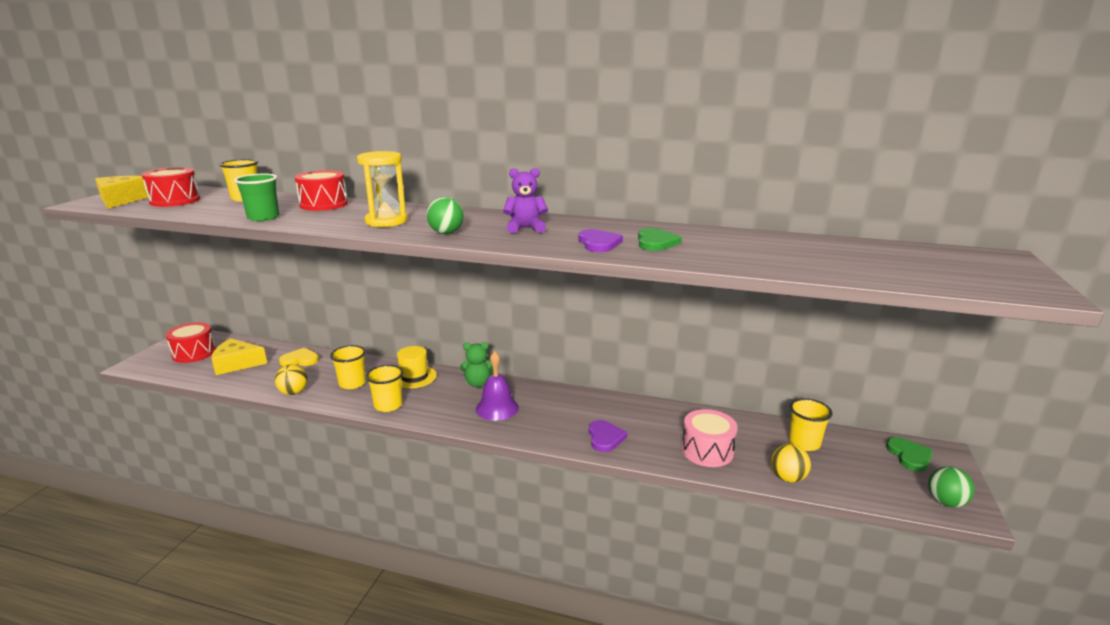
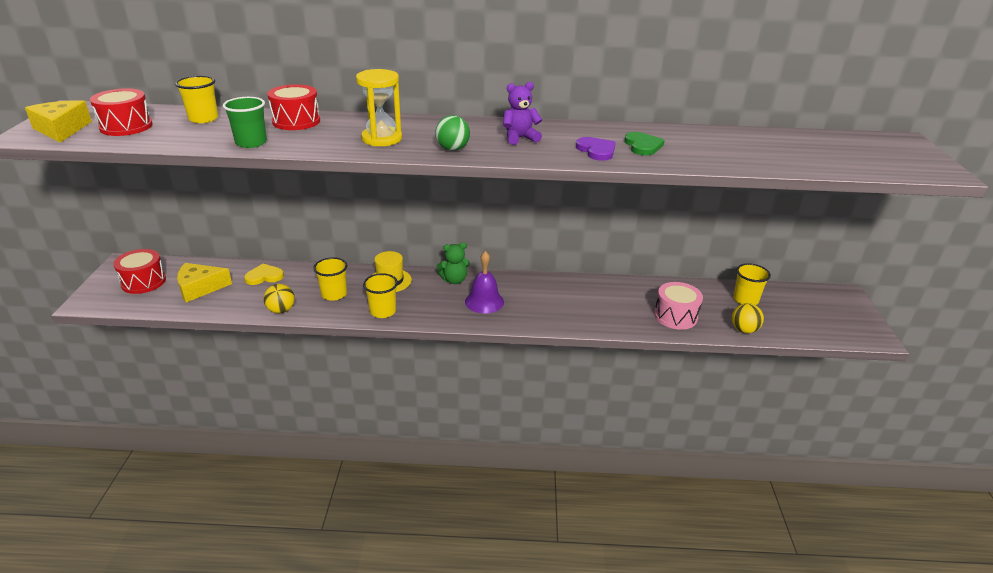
camera: 15 degrees left, 10 degrees up
(605, 437) = (590, 316): purple heart -> none
(909, 456) = (823, 300): green heart -> none
(946, 502) = (858, 332): green ball -> none

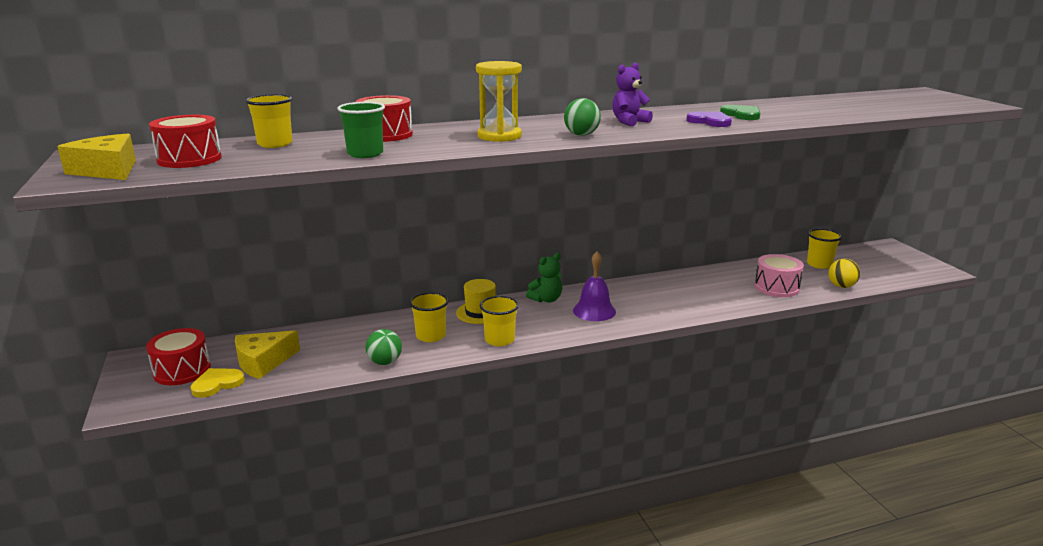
camera: 20 degrees left, 10 degrees down
(264, 276) = (333, 336): yellow heart -> yellow heart (217, 384)
(281, 310) = (385, 362): yellow ball -> green ball

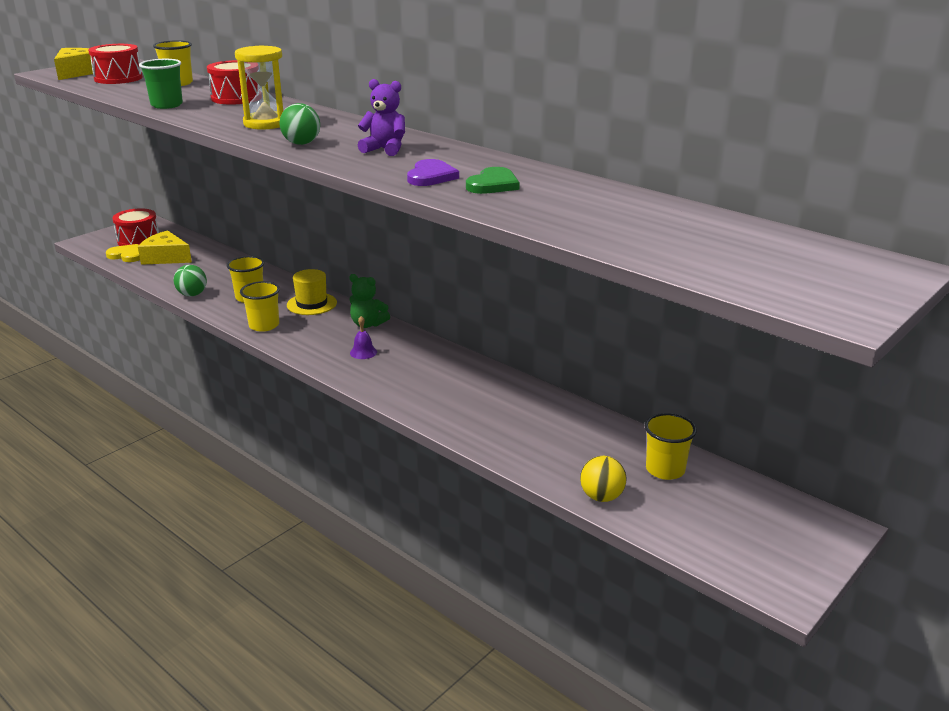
camera: 60 degrees right, 5 degrees up
(594, 311) = (363, 352): purple bell -> purple bell, size x0.56
(776, 287) = (540, 447): pink drum -> none

